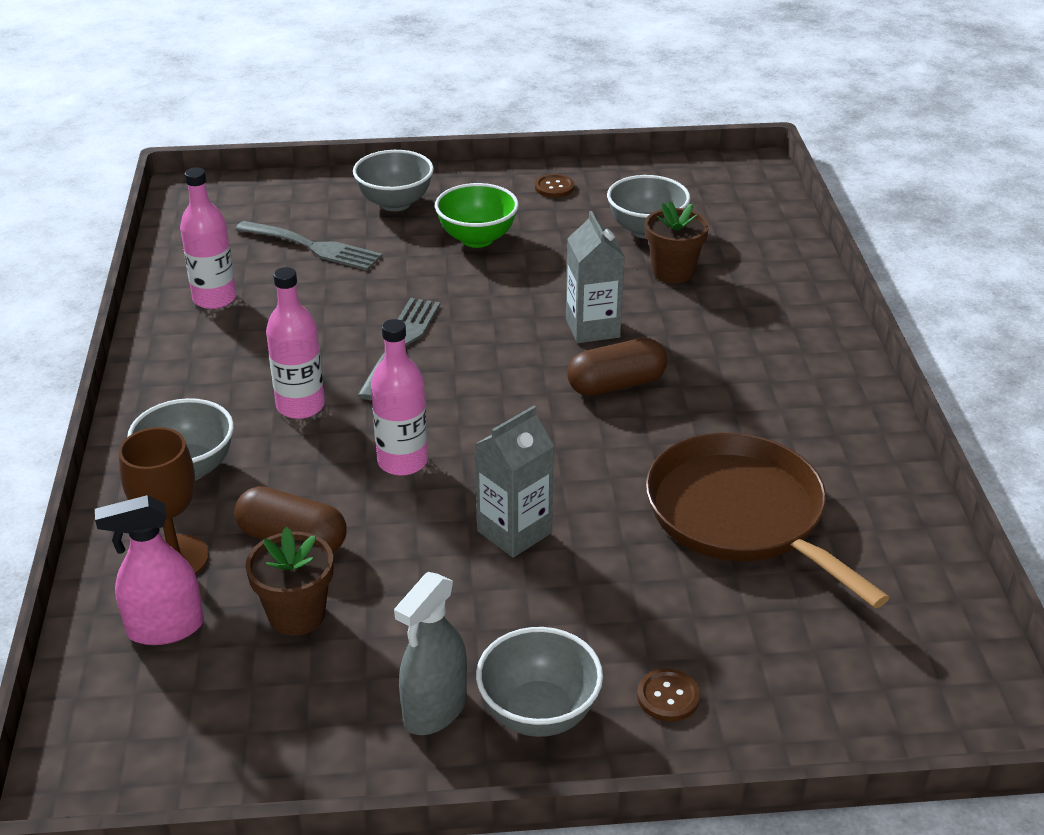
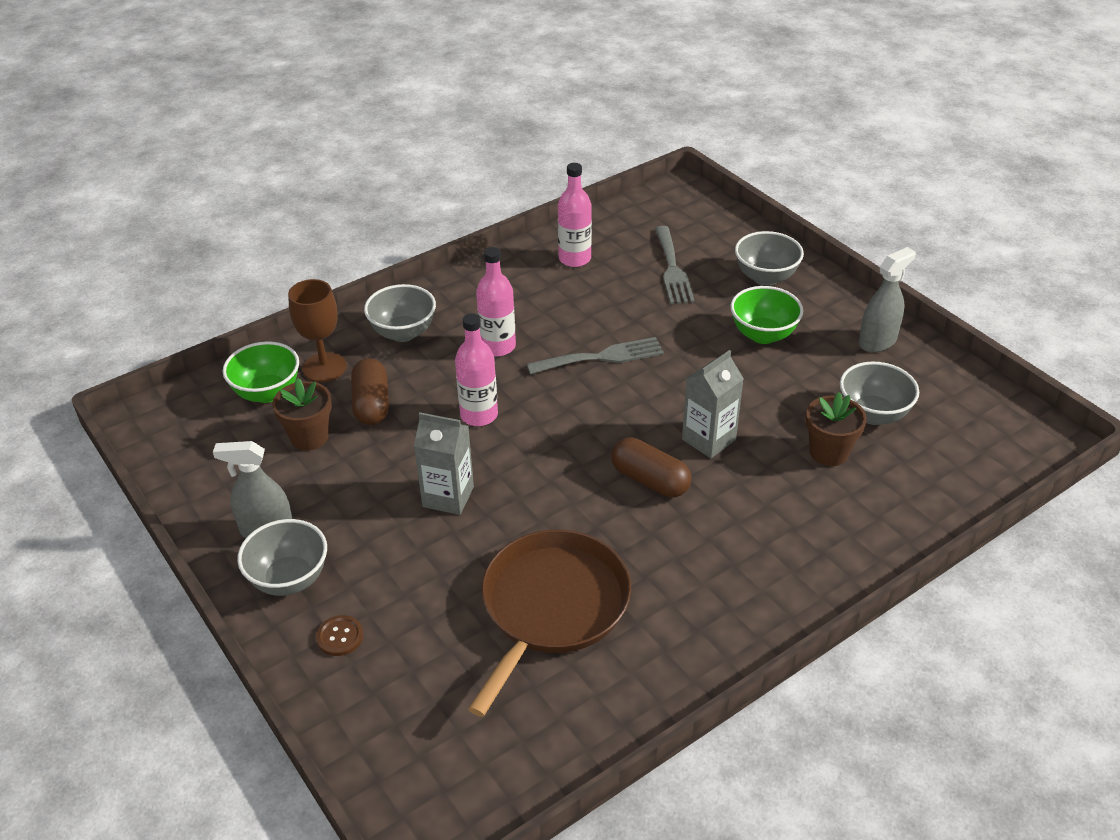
camera: 60 degrees right, 5 degrees up
(165, 628) = (267, 392): pink spray bottle -> green bowl
(554, 187) = (877, 341): brown button -> grey spray bottle

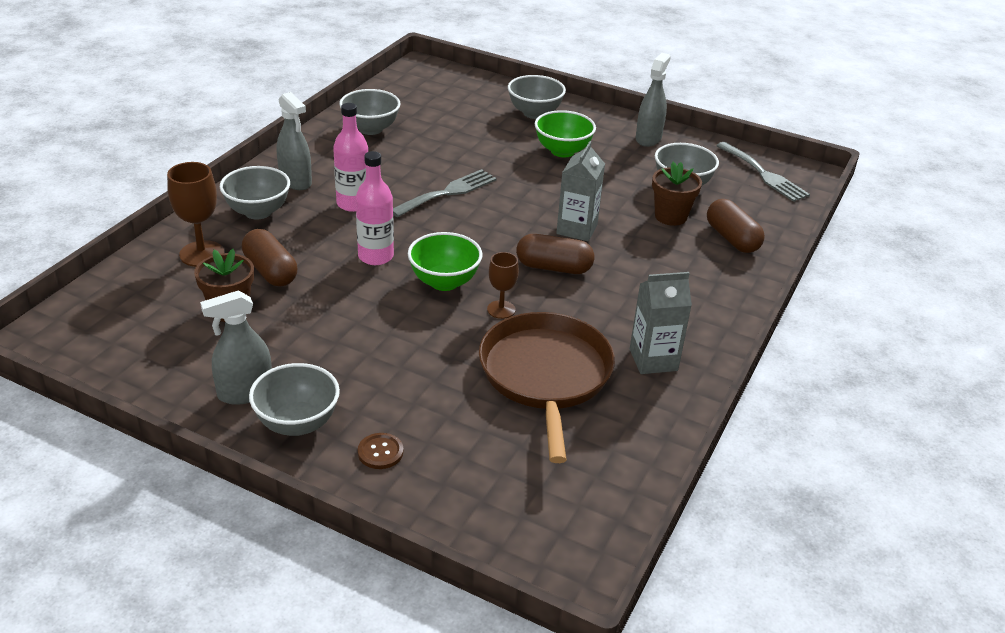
camera: 30 degrees left, 5 degrees down
(267, 392) = (159, 286): green bowl -> green bowl (444, 282)
(448, 497) = (395, 322): grey carton -> grey carton (653, 360)
(460, 305) = (295, 181): none -> grey spray bottle
(560, 515) = (501, 309): none -> brown goblet
(574, 259) = (370, 129): pink bottle -> grey bowl
(672, 269) = (457, 121): grey fork -> grey fork (764, 174)
(882, 502) = (732, 238): none -> brown capsule

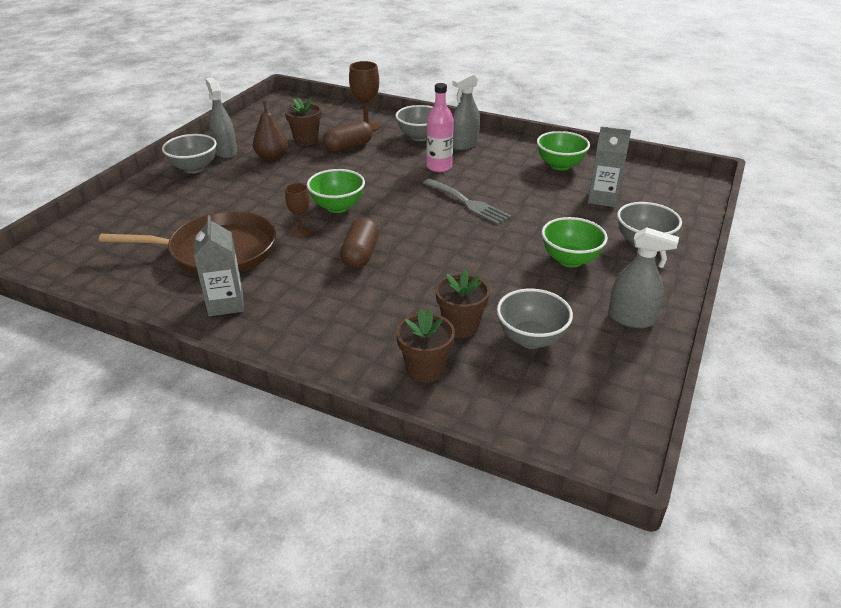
camera: 90 degrees right, 0 degrees up
(283, 342) = (272, 158): none -> brown pear
(370, 129) = (560, 165): grey bowl -> green bowl
(375, 256) = (369, 179): pink bottle -> none
(380, 452) = (159, 194): brown button -> none
(577, 229) = (424, 267): grey carton -> grey carton (602, 198)
(732, 238) = (425, 369): brown capsule -> brown flower pot
(764, 174) = (586, 414): grey fork -> none

